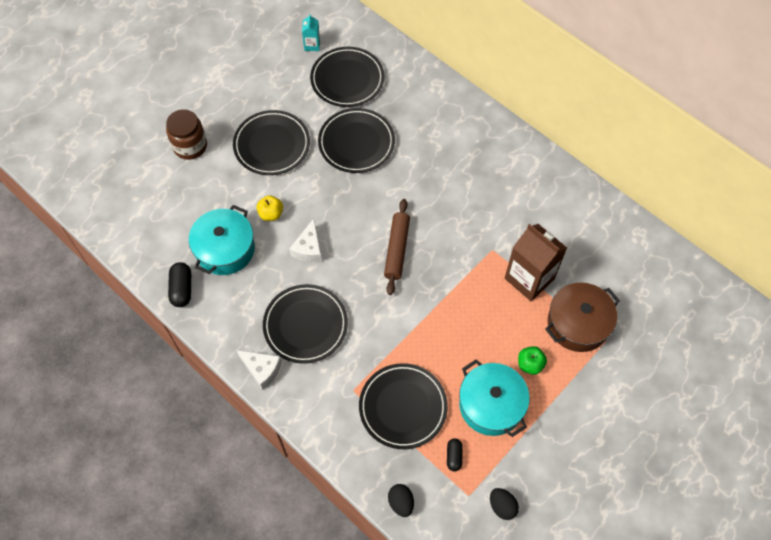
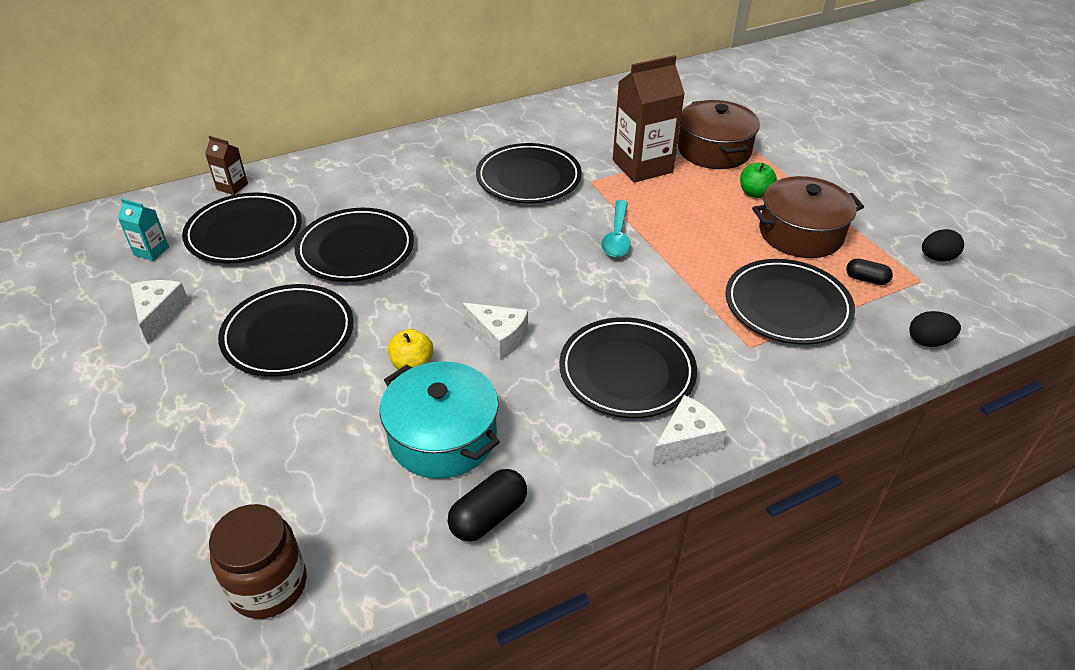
camera: 70 degrees left, 20 degrees down
(182, 289) = (488, 516): black capsule -> black capsule turned 60 degrees counterclockwise
(190, 146) = (205, 437): brown jar -> brown jar (268, 585)
(264, 78) = (159, 314): none -> white cheese
(388, 49) = (232, 186): none -> brown carton
(396, 249) = (548, 254): brown rolling pin -> none
(433, 285) = (617, 237): none -> turquoise spoon
(477, 209) = (528, 178): none -> black plate
(491, 405) = (800, 233): turquoise pot -> brown pot

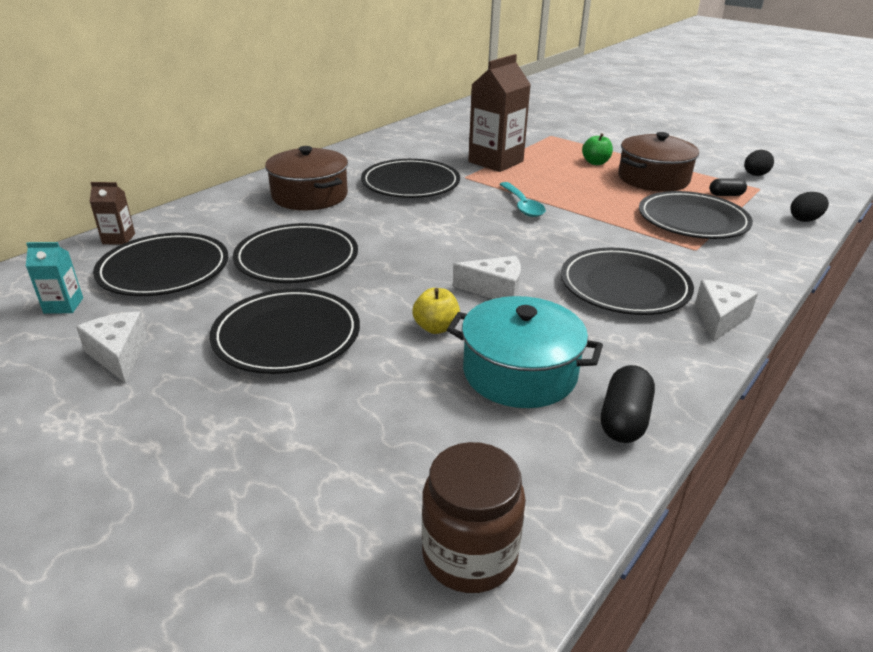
camera: 25 degrees left, 10 degrees down
(714, 150) = (539, 144): brown pot -> brown pot (309, 196)

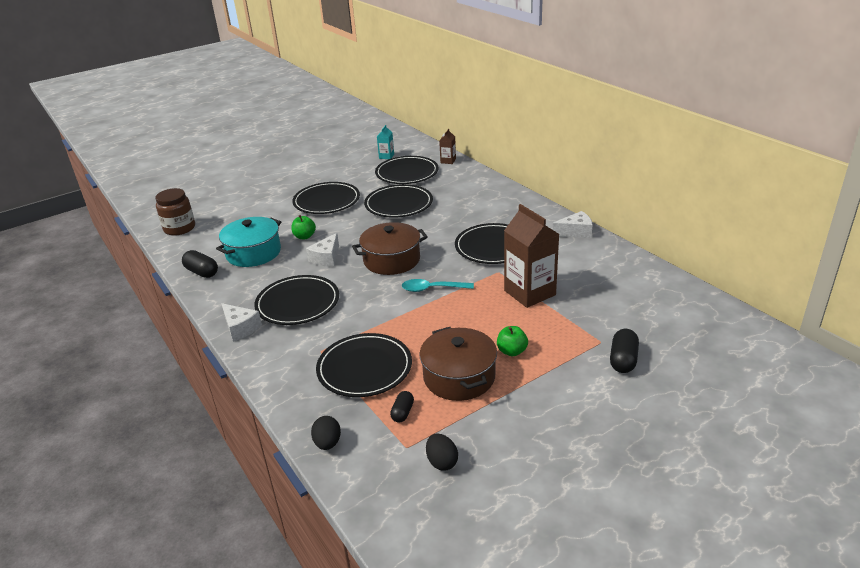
camera: 110 degrees right, 0 degrees up
(118, 355) = (339, 169): white cheese -> white cheese (576, 232)
(309, 196) = (484, 209): brown pot -> brown pot (391, 260)
(436, 327) = (304, 236): yellow apple -> green apple
(568, 129) = (623, 360): none -> black capsule

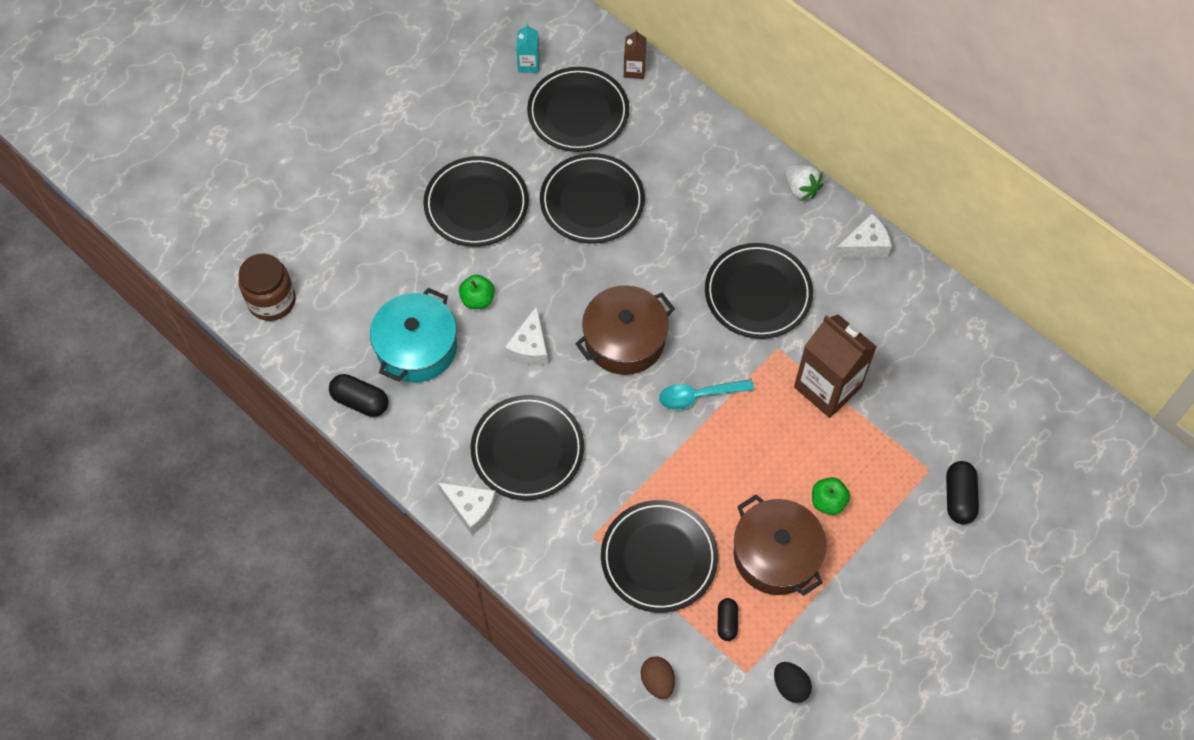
camera: 15 degrees left, 30 degrees up
(327, 443) = (657, 681): black egg -> brown egg
(537, 207) = (801, 189): none -> white strawberry

